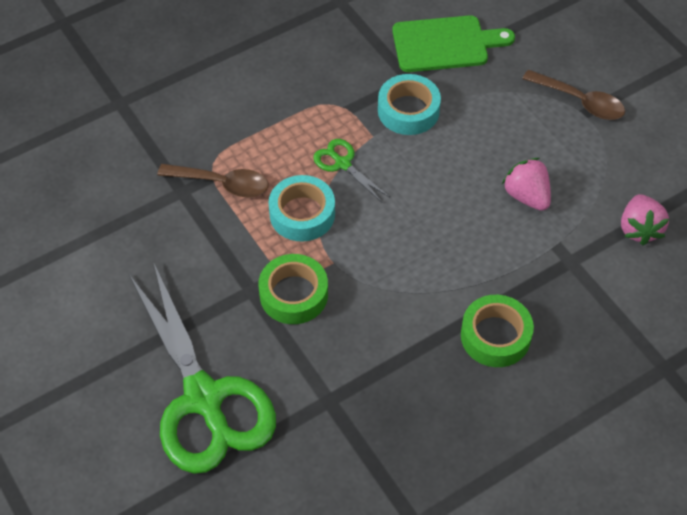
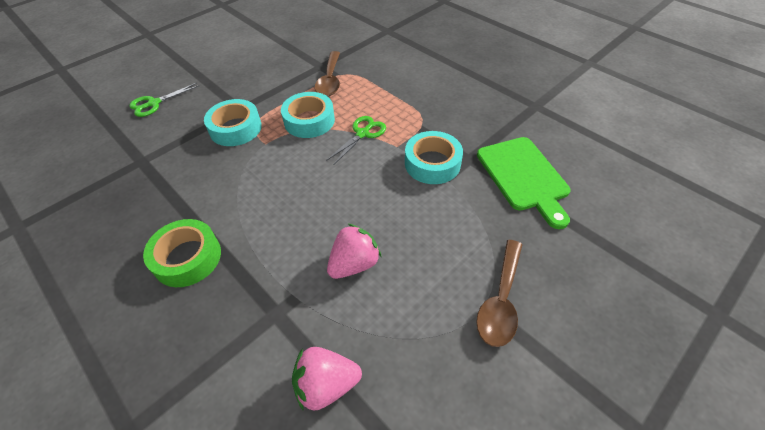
camera: 80 degrees right, 5 degrees down
(204, 398) = (154, 103): green scissors -> green scissors, size x0.42
(293, 294) = (235, 128): green tape -> turquoise tape

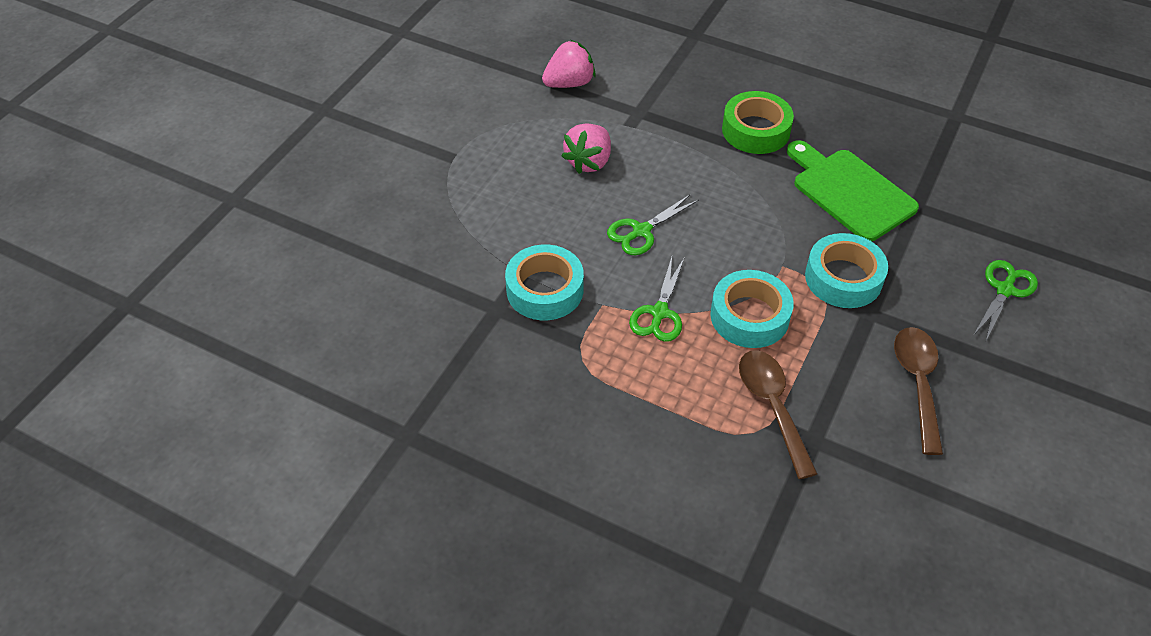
camera: 160 degrees right, 0 degrees up
(344, 188) = (641, 231): none -> green scissors
(500, 301) = (438, 164): brown spoon -> brown spoon (917, 383)
(523, 177) = (421, 298): green cutting board -> green cutting board (849, 191)

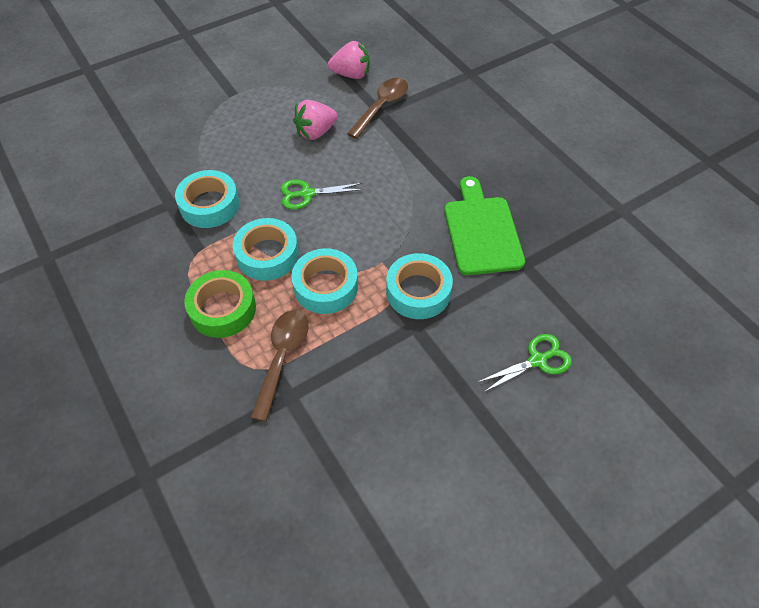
camera: 30 degrees right, 5 degrees up
(659, 313) = (267, 255): green scissors -> turquoise tape
(755, 130) = (452, 158): green tape -> green tape (223, 309)
(917, 383) = (402, 396): brown spoon -> brown spoon (381, 107)

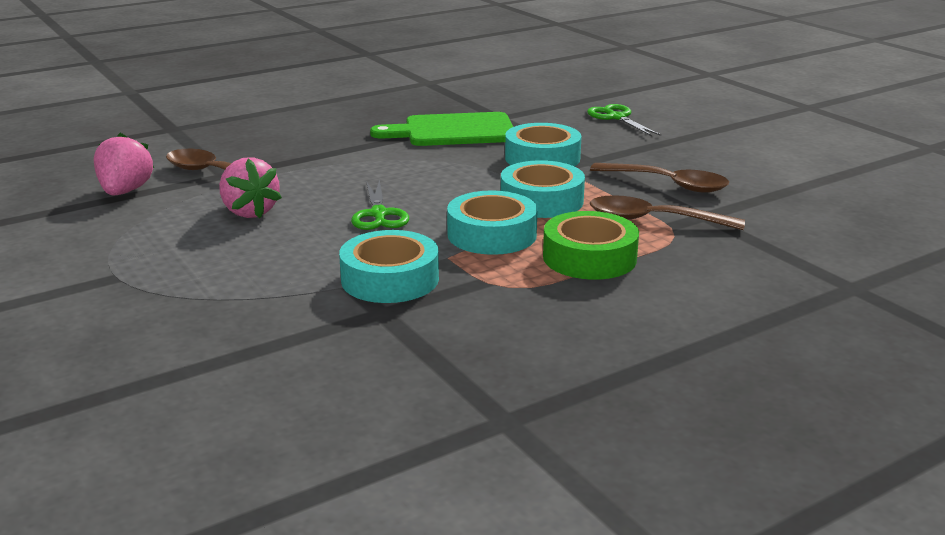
camera: 90 degrees left, 30 degrees down
(357, 380) = (668, 184): none -> brown spoon

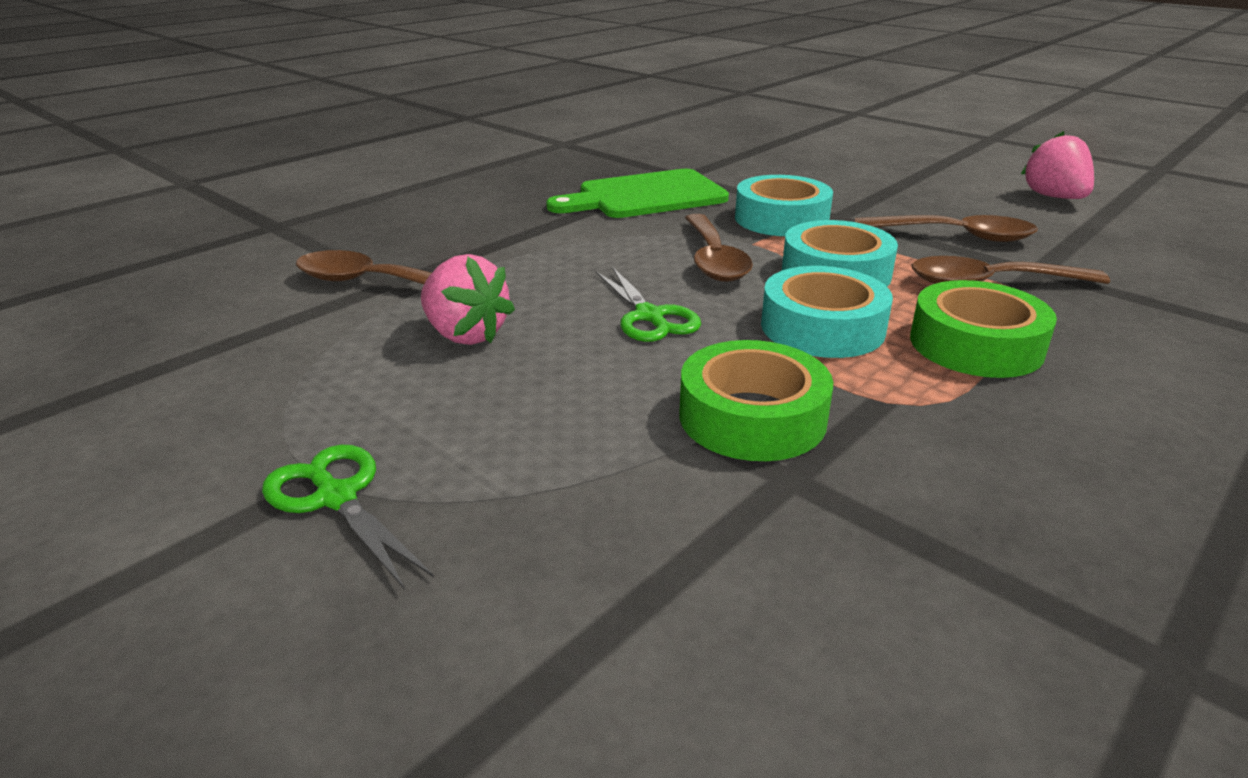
camera: 15 degrees left, 5 degrees up
(125, 192) = (255, 325): pink strawberry -> pink strawberry (1054, 197)
(390, 279) = (752, 417): turquoise tape -> green tape
(460, 182) = (714, 259): none -> brown spoon
(616, 117) = (814, 165): green scissors -> green scissors (336, 497)

